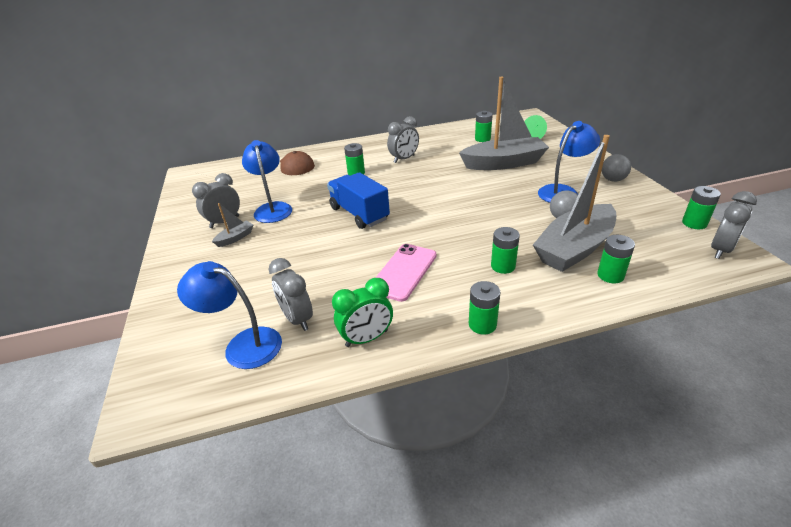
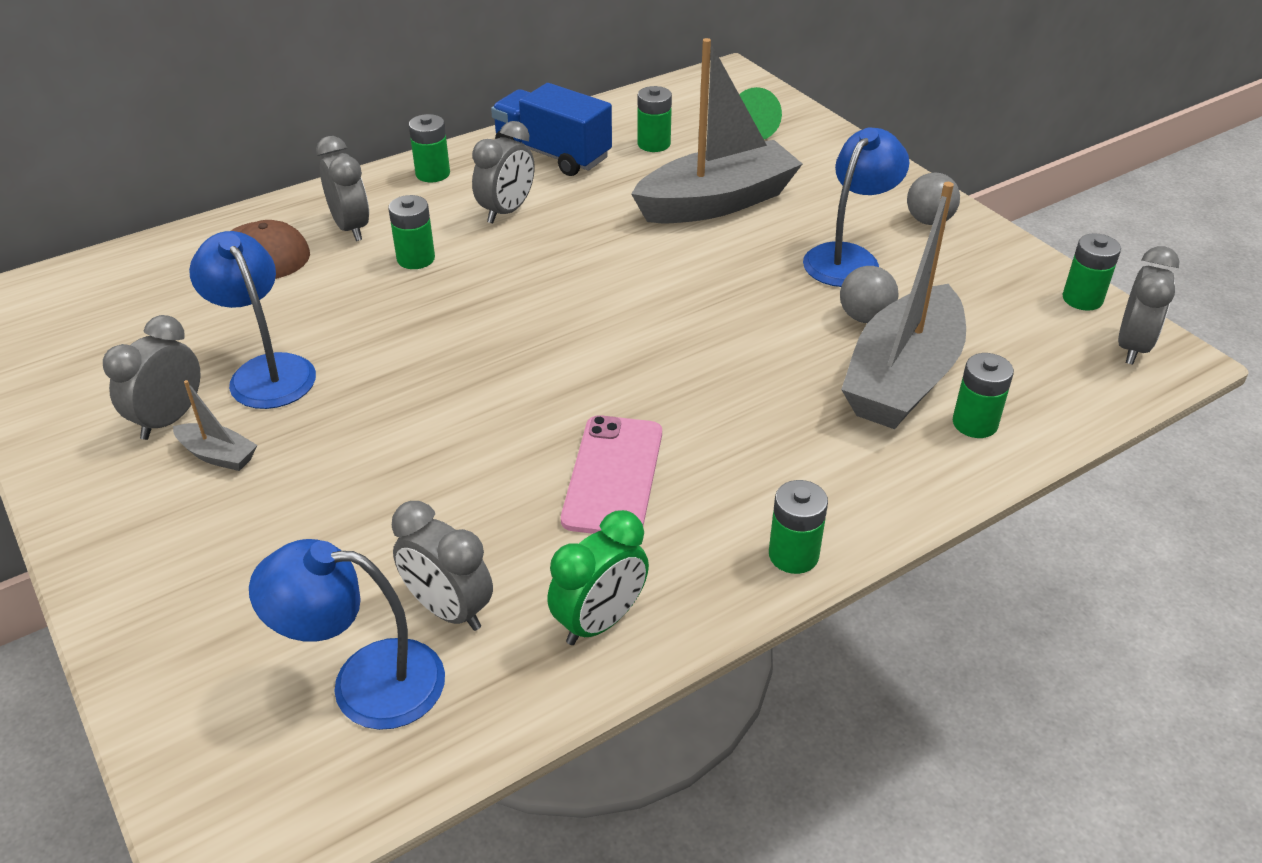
camera: 20 degrees left, 5 degrees up
(235, 238) = (218, 455): grey boat -> grey boat turned 90 degrees clockwise
(335, 159) = (351, 228): none -> grey clock
(359, 214) = (467, 359): blue truck -> blue truck (552, 154)
(503, 266) = (790, 434): green battery -> green battery (433, 174)

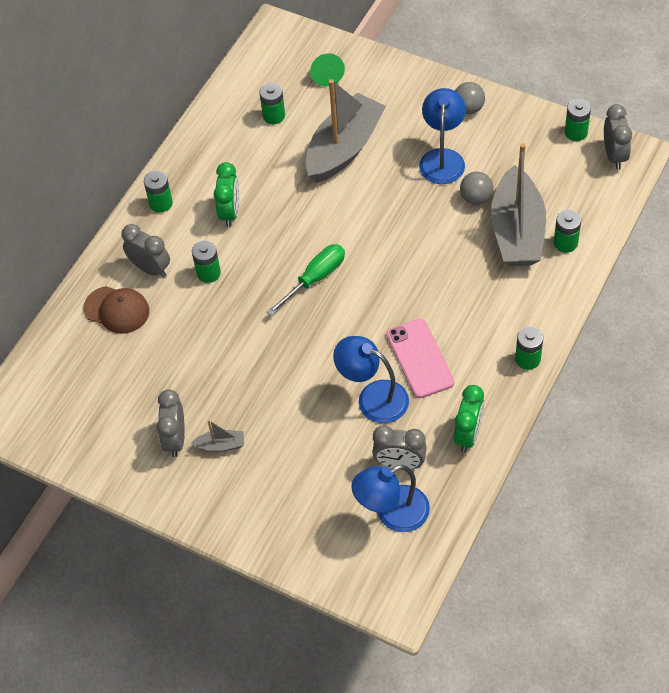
camera: 25 degrees left, 15 degrees up
(266, 371) = (196, 386): blue lamp -> blue lamp (373, 397)
(506, 211) = (230, 212): grey clock -> green clock
(549, 318) = (315, 278): none -> green screwdriver
(552, 154) = (220, 153): blue truck -> none

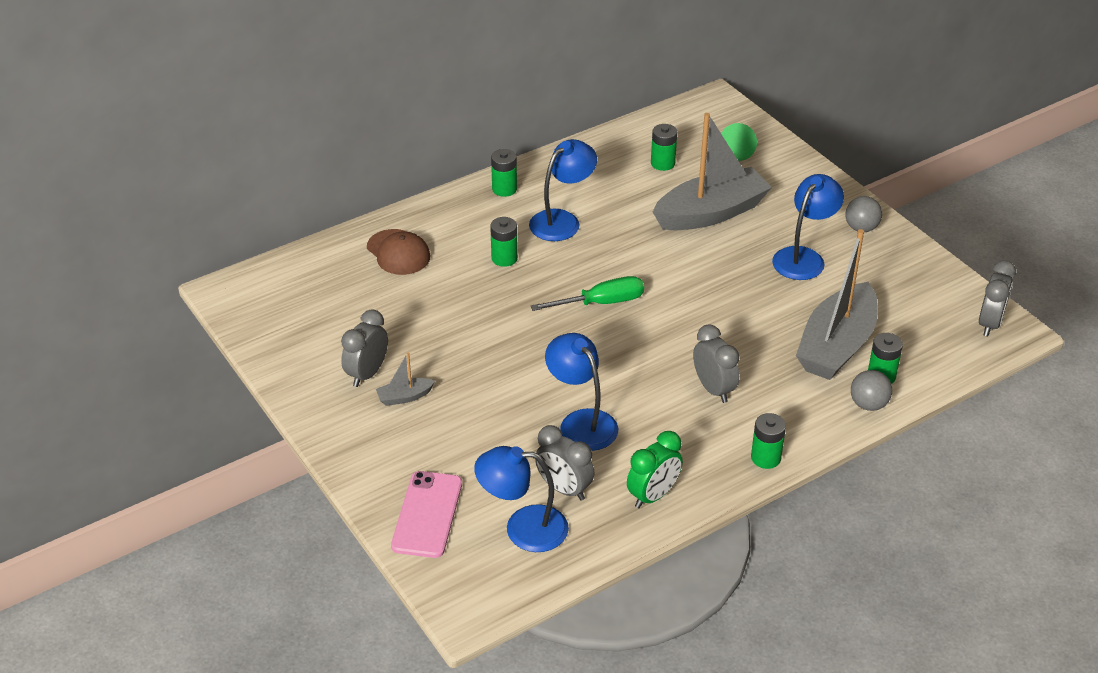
camera: 25 degrees right, 15 degrees down
(150, 268) = (454, 234): grey clock -> grey clock (713, 389)
(221, 445) = (404, 397): grey boat -> grey boat turned 135 degrees clockwise
(230, 212) = (562, 220): green clock -> blue lamp
(419, 358) = (653, 410): pink phone -> pink phone (427, 514)
(476, 198) = (813, 302): grey ball -> grey ball (868, 404)
(576, 132) = (961, 289): green battery -> none

